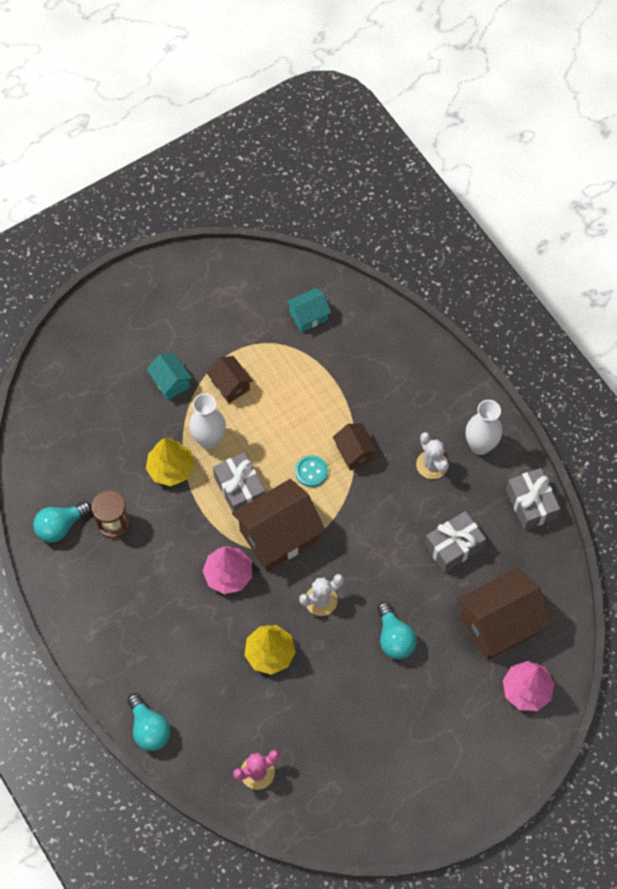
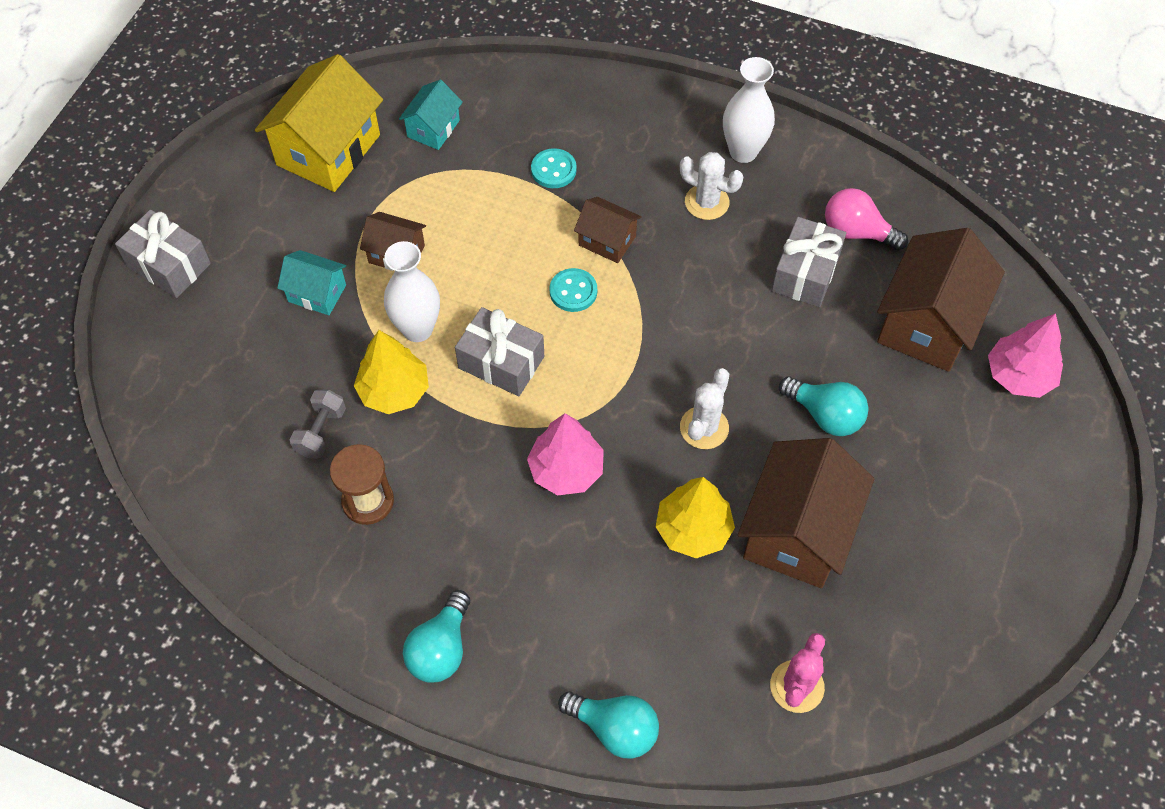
camera: 35 degrees left, 5 degrees down
(60, 526) = (297, 549): turquoise light bulb -> turquoise light bulb (440, 648)
(116, 467) = (321, 432): none -> grey dumbbell
(239, 293) = (328, 150): none -> yellow house
(279, 535) = (592, 385): brown house -> brown house (797, 532)
(358, 387) = (553, 170): none -> turquoise button
(506, 540) = (856, 232): none -> pink light bulb
(530, 504) = (850, 179): grey gift -> grey gift (169, 265)

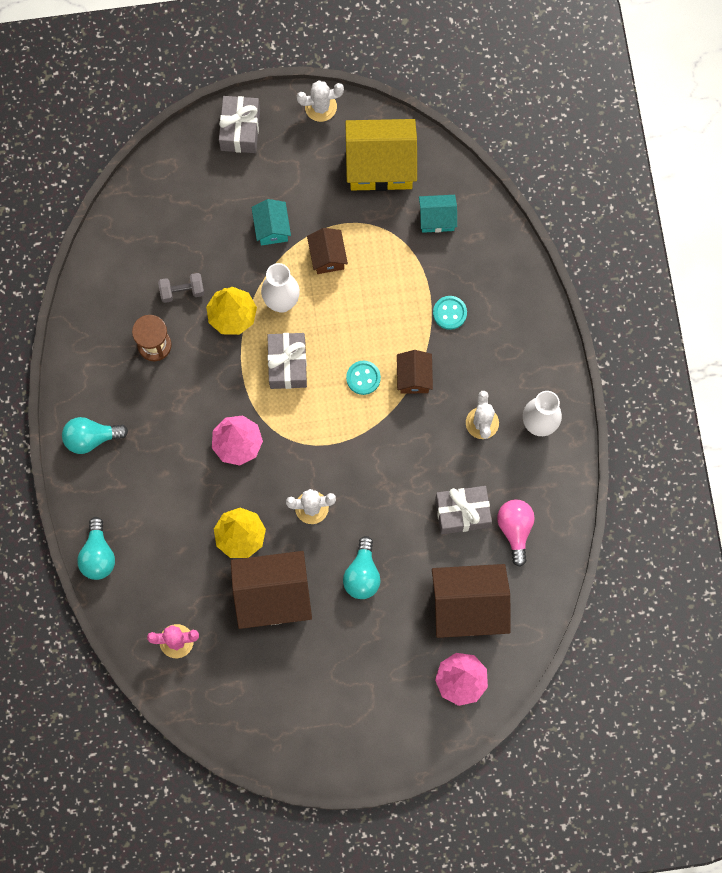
camera: 60 degrees right, 15 degrees up
(211, 172) = (320, 107): none -> white cactus

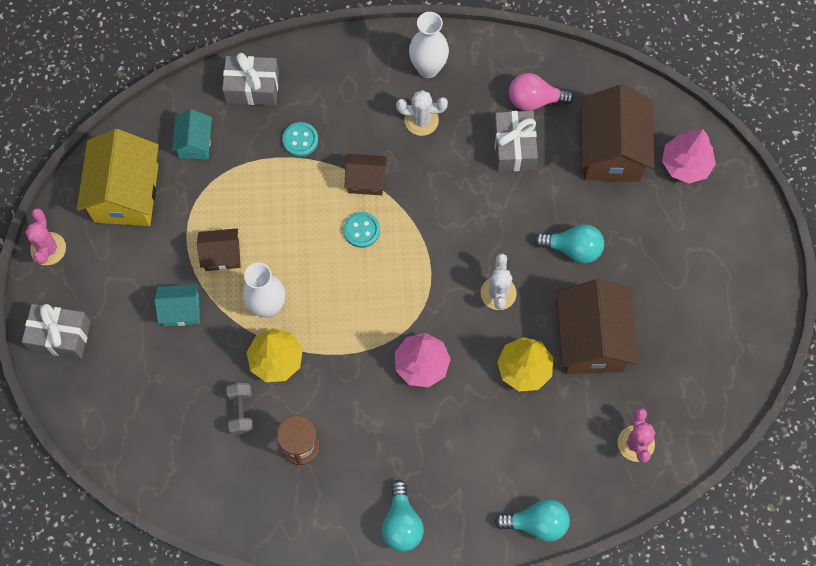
camera: 85 degrees left, 5 degrees down
(287, 364) = (339, 306): grey gift -> grey gift (252, 87)
(320, 107) = (48, 249): white cactus -> pink cactus

